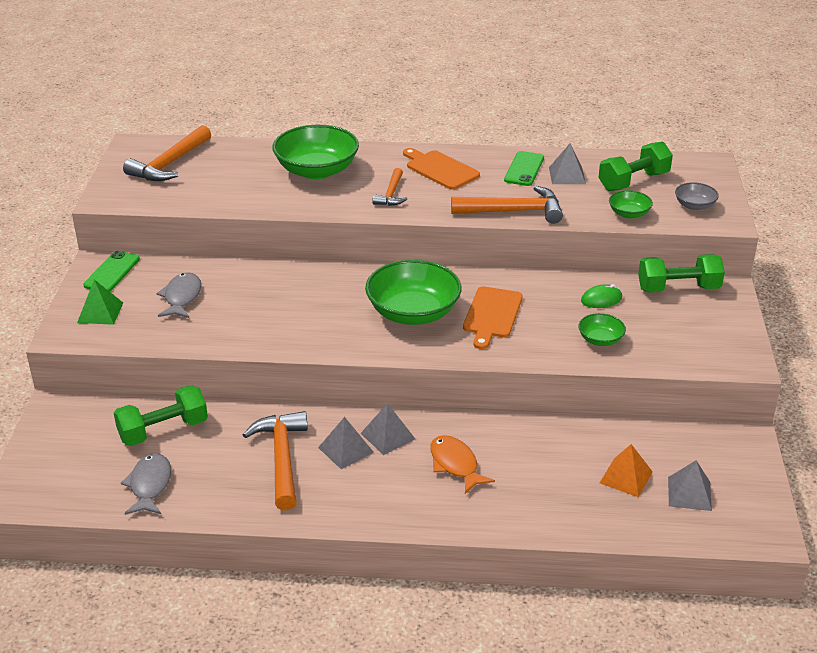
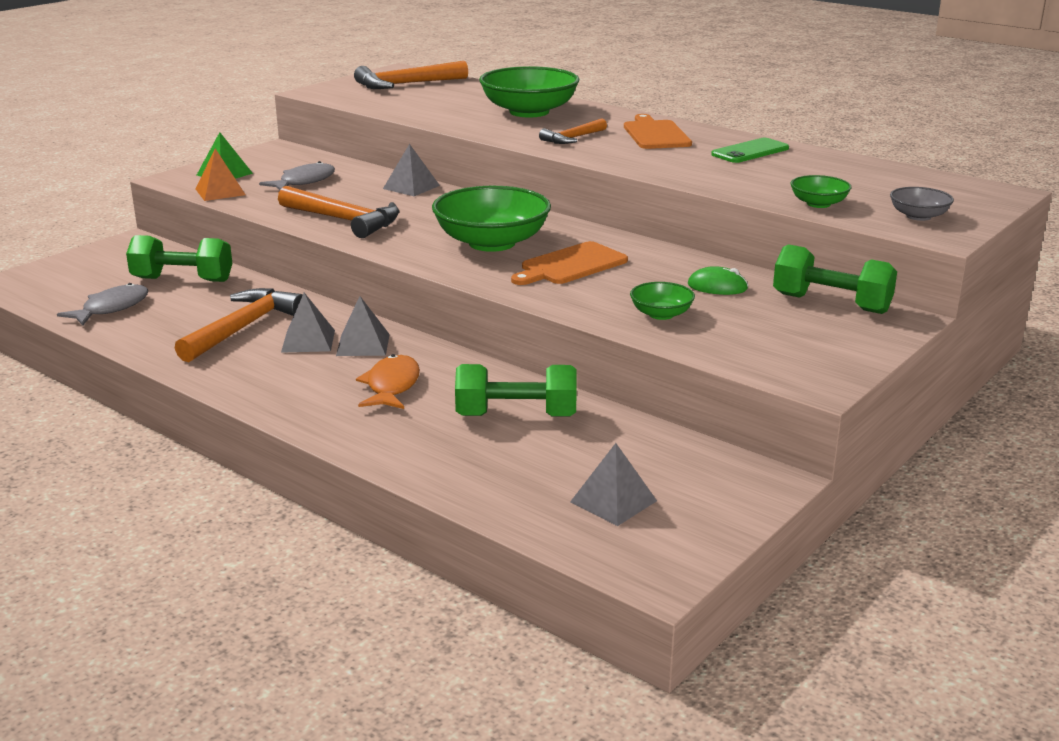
camera: 35 degrees right, 10 degrees down
(112, 272) = (277, 155): green phone -> none
(513, 211) = (681, 174): orange hammer -> orange hammer (344, 220)
(567, 175) = (793, 165): grey pyramid -> grey pyramid (411, 187)
(626, 477) = (559, 460): orange pyramid -> orange pyramid (220, 192)
(633, 181) = (869, 184): green dumbbell -> green dumbbell (516, 416)

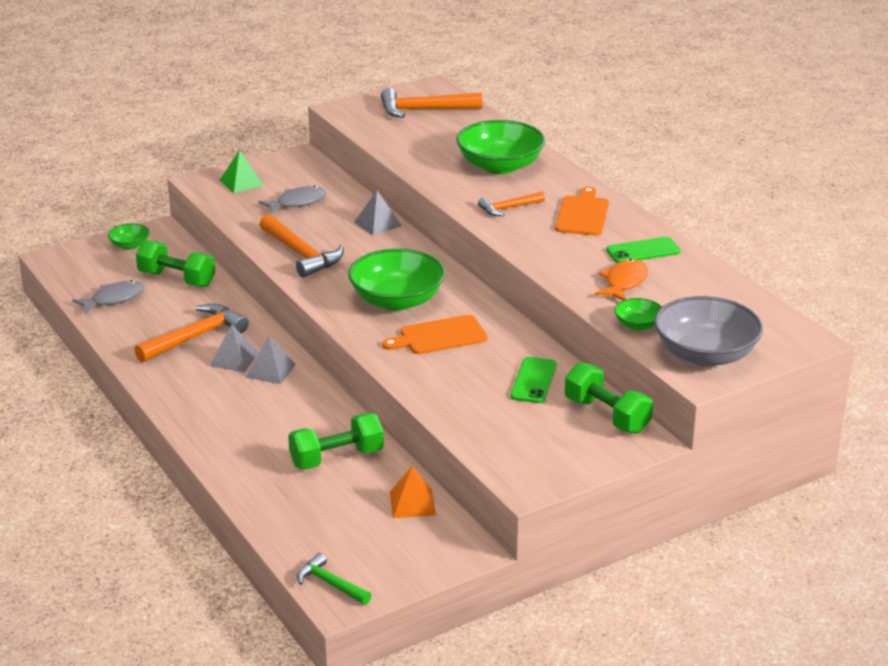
camera: 20 degrees right, 5 degrees up
(220, 192) = (227, 204): orange pyramid -> orange pyramid (412, 503)
(392, 386) = (268, 413): orange fish -> orange fish (624, 282)
(516, 416) = (337, 458): green dumbbell -> green dumbbell turned 45 degrees counterclockwise
(613, 501) = (352, 542): grey pyramid -> none
(626, 556) = (330, 584): none -> green hammer
(661, 314) = (468, 399): green bowl -> green bowl (130, 245)
(717, 287) = (533, 381): green mouse -> green phone
(918, 216) = (705, 354): grey bowl -> grey bowl, size x2.09

